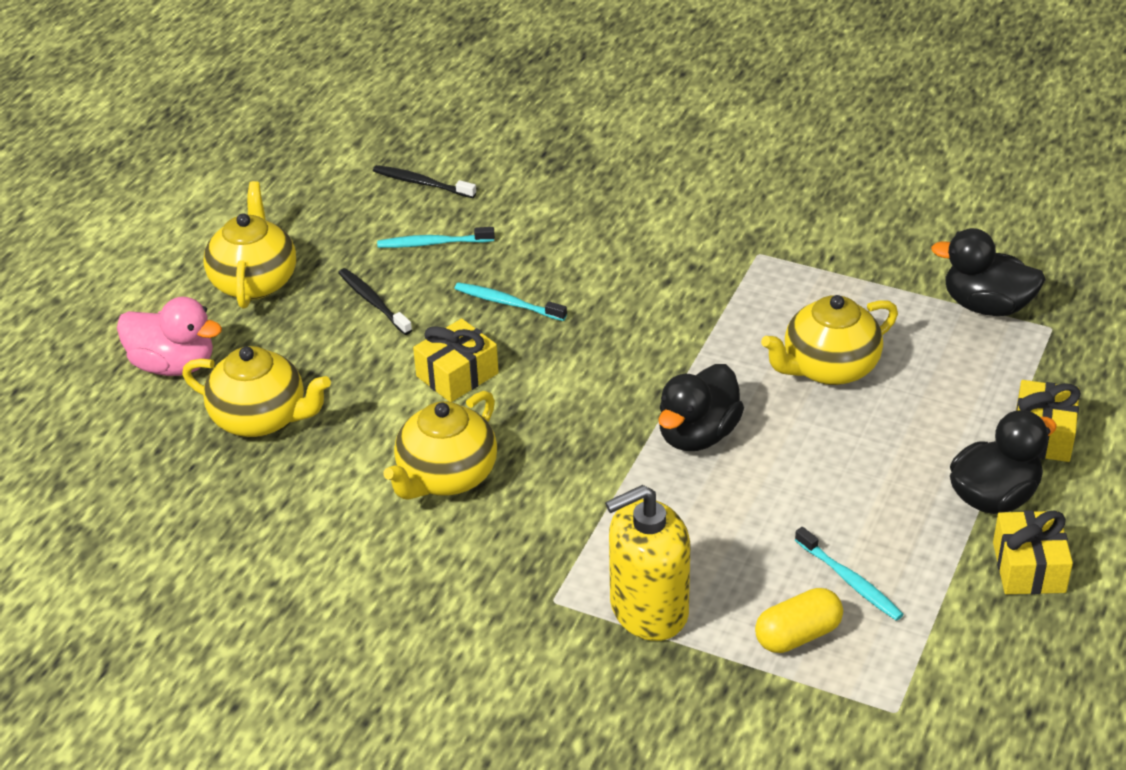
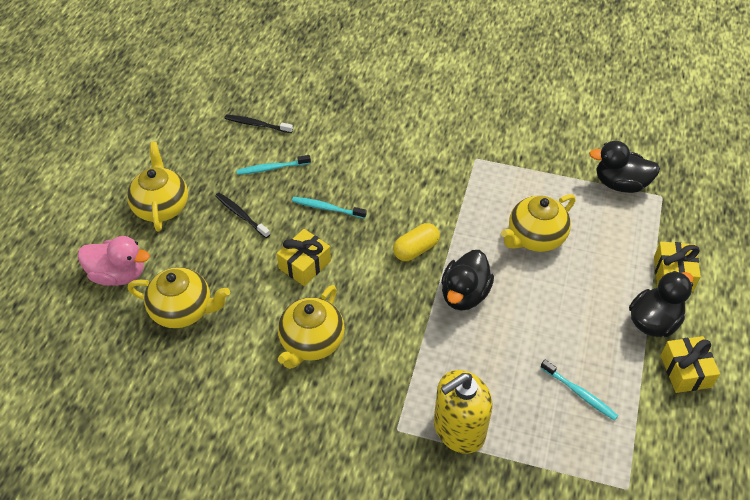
camera: 10 degrees left, 10 degrees up
(798, 635) = (556, 438): yellow capsule -> yellow capsule (416, 249)

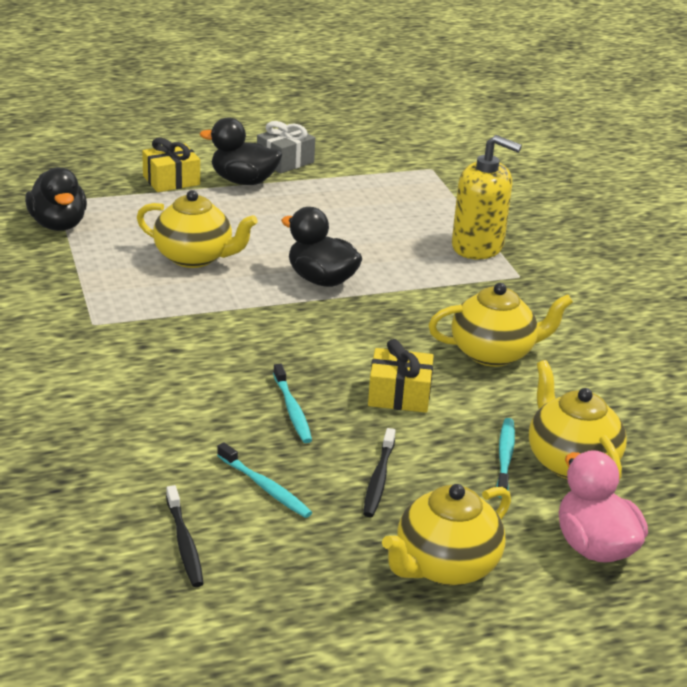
camera: 125 degrees left, 20 degrees down
(416, 249) = (291, 325): yellow capsule -> none
(464, 294) = (321, 280): black duck -> black duck turned 135 degrees counterclockwise
(579, 393) = (367, 201): turquoise toothbrush -> turquoise toothbrush (505, 457)
(685, 371) = (285, 161): yellow gift -> grey gift

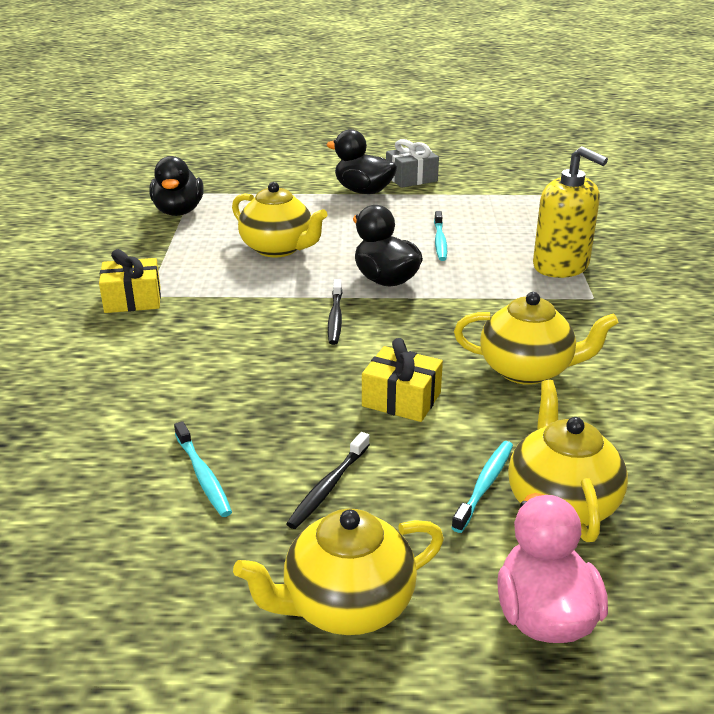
camera: 20 degrees right, 0 degrees up
(171, 180) = (299, 185): yellow gift -> yellow gift (133, 300)
(184, 543) = (81, 522): black toothbrush -> black toothbrush (335, 317)
(292, 410) = (281, 399): turquoise toothbrush -> turquoise toothbrush (440, 241)

